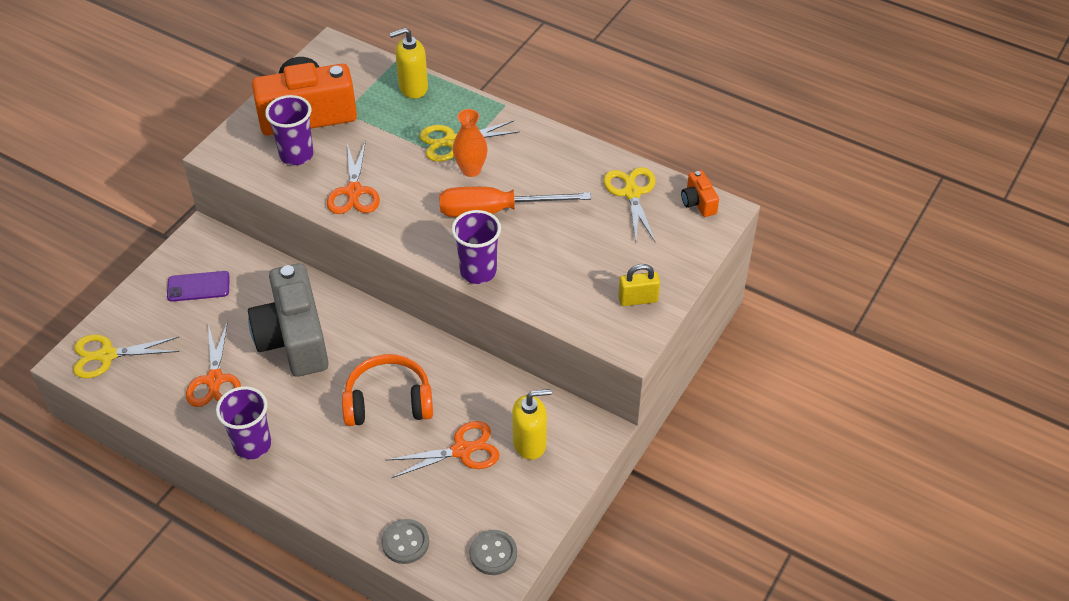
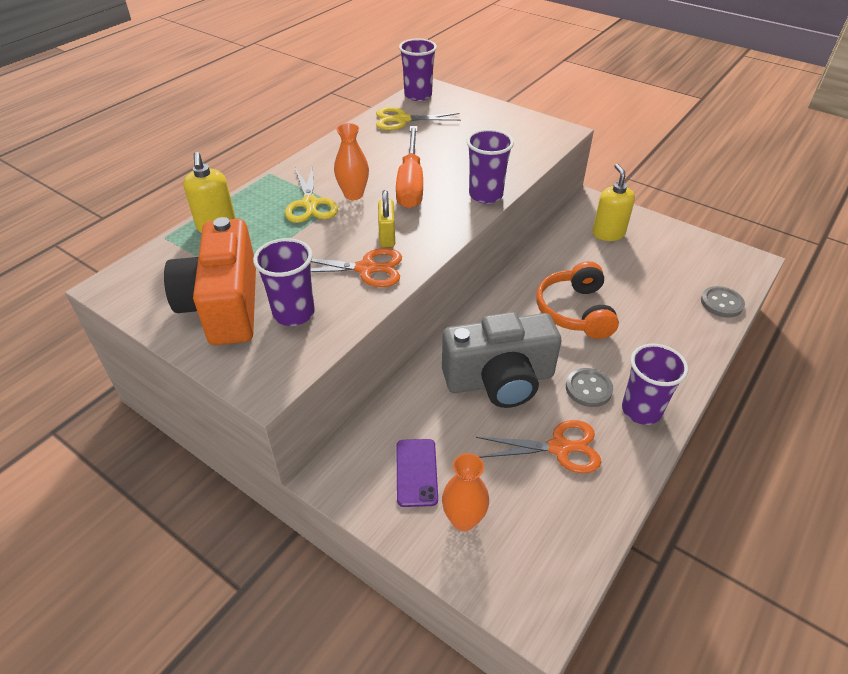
camera: 85 degrees left, 5 degrees down
(107, 355) = (526, 570): yellow scissors -> none
(153, 317) = (463, 519): none -> orange vase
(462, 450) = (621, 269): orange scissors -> none
(493, 553) = (715, 256): grey button -> grey button (588, 389)
(638, 299) = (517, 125): yellow padlock -> yellow padlock (387, 236)
(698, 202) = (418, 95): orange camera -> purple cup

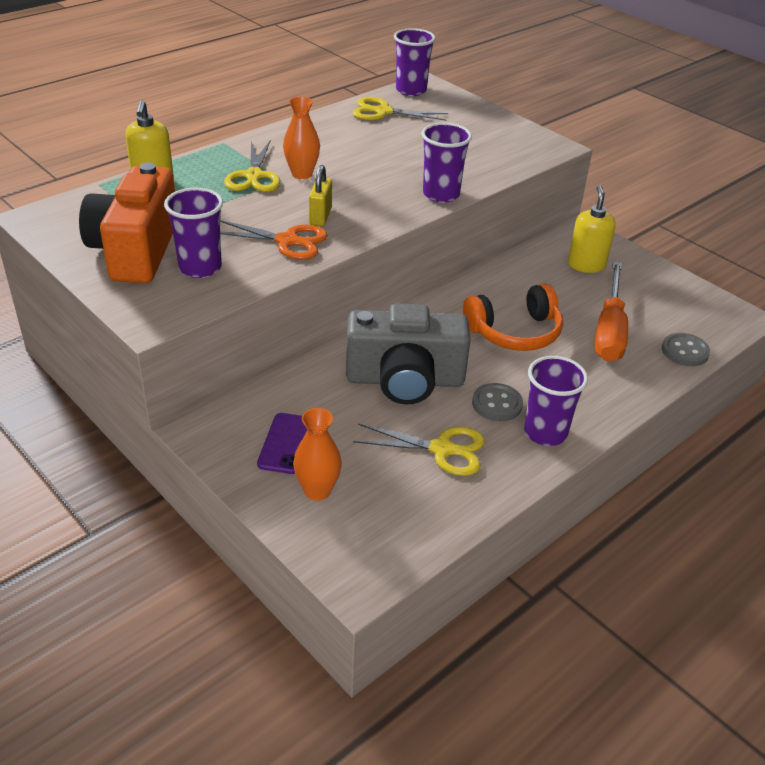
camera: 10 degrees right, 5 degrees down
(410, 183) = (366, 172): orange screwdriver -> orange screwdriver (609, 330)
(559, 447) = (442, 449): orange scissors -> yellow scissors
(575, 311) = (515, 332): orange headphones -> orange headphones turned 120 degrees counterclockwise

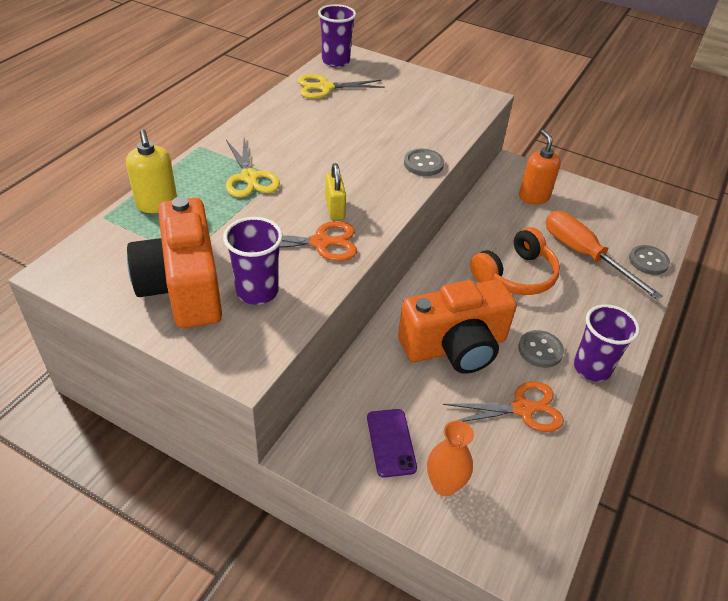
camera: 20 degrees left, 5 degrees up
(302, 174) = (292, 166): orange vase -> none
(405, 380) = (455, 346): grey camera -> orange camera
(441, 194) = (423, 164): purple cup -> grey button
(442, 449) = (522, 409): yellow scissors -> orange scissors
(586, 265) = (533, 197): yellow soap dispenser -> orange soap dispenser
(609, 330) = (584, 255): orange screwdriver -> orange screwdriver turned 150 degrees clockwise

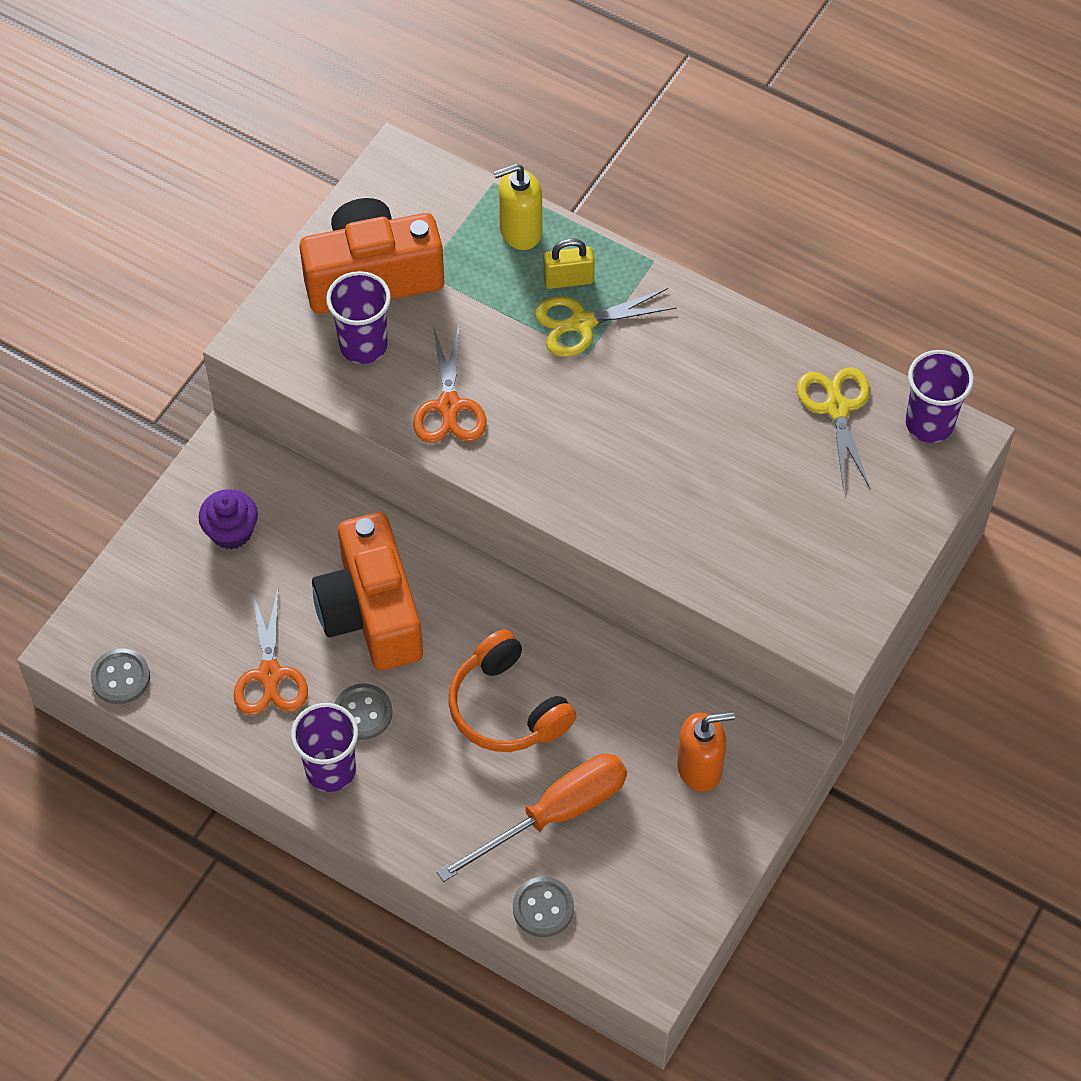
camera: 95 degrees right, 15 degrees up
(334, 209) = (517, 421): yellow padlock -> yellow padlock (568, 279)
(391, 442) = (231, 531): purple phone -> purple cupcake
(423, 164) = (629, 534): grey button -> grey button (120, 677)
(444, 485) = (174, 579): orange vase -> none

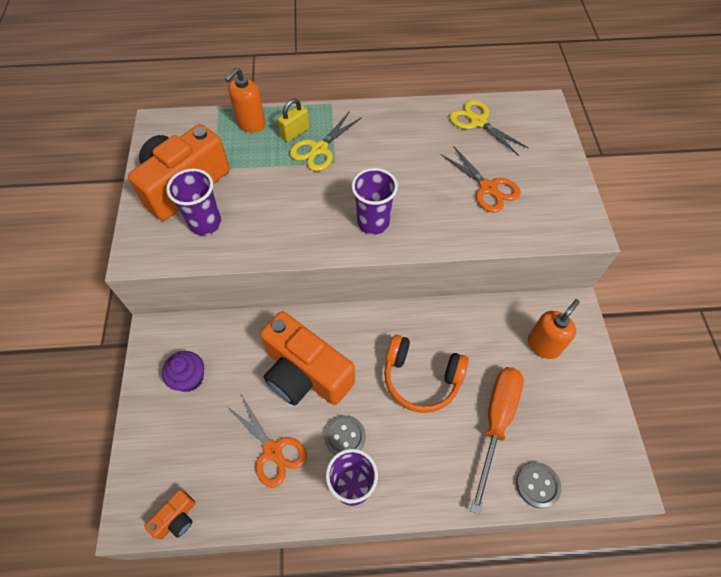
camera: 35 degrees left, 0 degrees up
(120, 677) = (177, 518): grey button -> orange camera
(449, 406) = (280, 228): orange scissors -> orange scissors (488, 188)
(520, 231) = (251, 123): yellow soap dispenser -> orange soap dispenser
(929, 423) = (524, 106): purple cup -> purple cup (373, 222)

